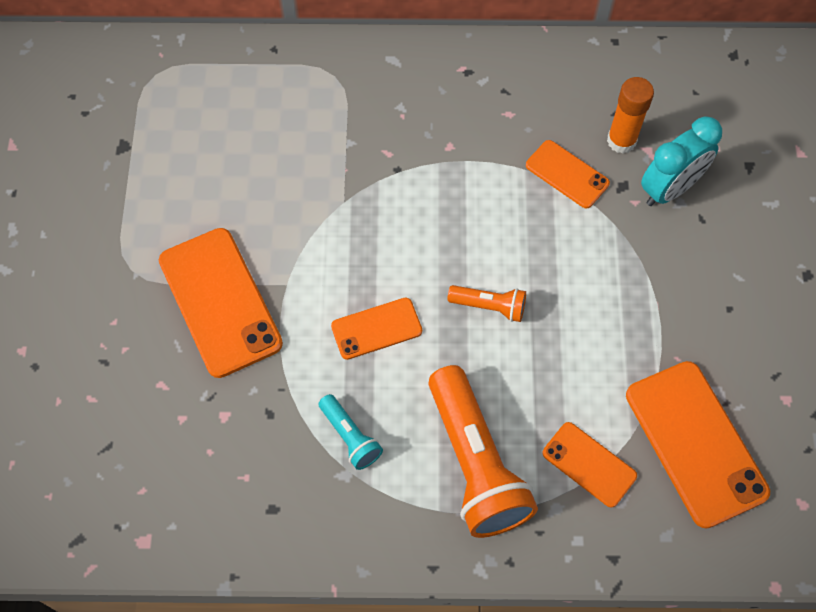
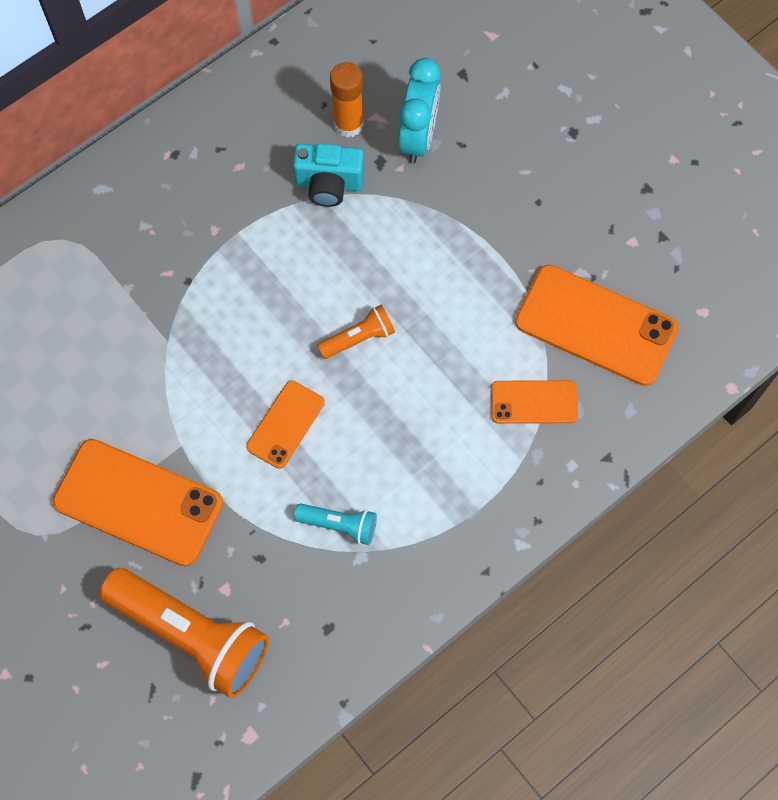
camera: 40 degrees left, 5 degrees up
(475, 463) = (451, 468): orange flashlight -> orange flashlight (191, 634)
(567, 174) = (329, 184): orange phone -> turquoise camera

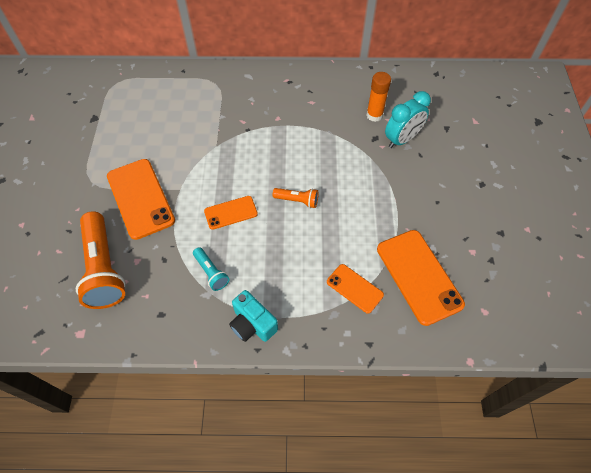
camera: 40 degrees right, 10 degrees down
(329, 184) = (343, 132): turquoise camera -> turquoise camera (252, 324)

